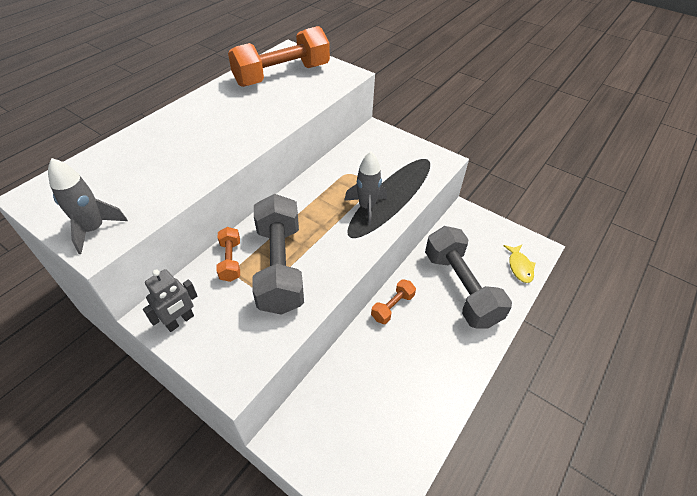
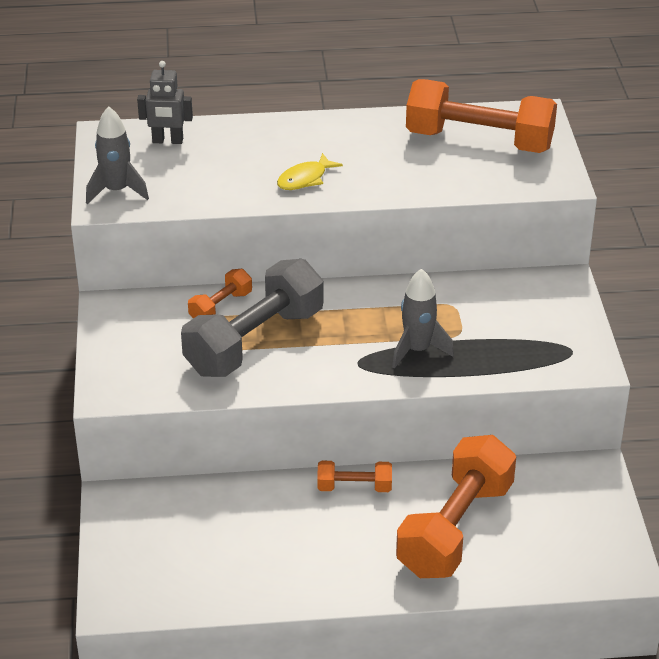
camera: 50 degrees right, 10 degrees down
(180, 321) = (121, 324): grey robot -> grey robot (167, 141)
(460, 288) = (455, 528): grey dumbbell -> orange dumbbell
(519, 267) = (563, 566): yellow fish -> yellow fish (305, 179)

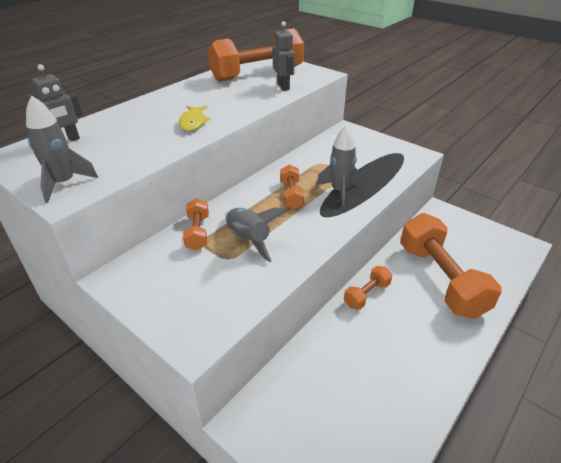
camera: 45 degrees left, 0 degrees up
(254, 342) = (248, 239): grey dumbbell -> grey rocket
(361, 323) = (291, 195): none -> orange dumbbell
(476, 178) = (283, 86): none -> grey robot

